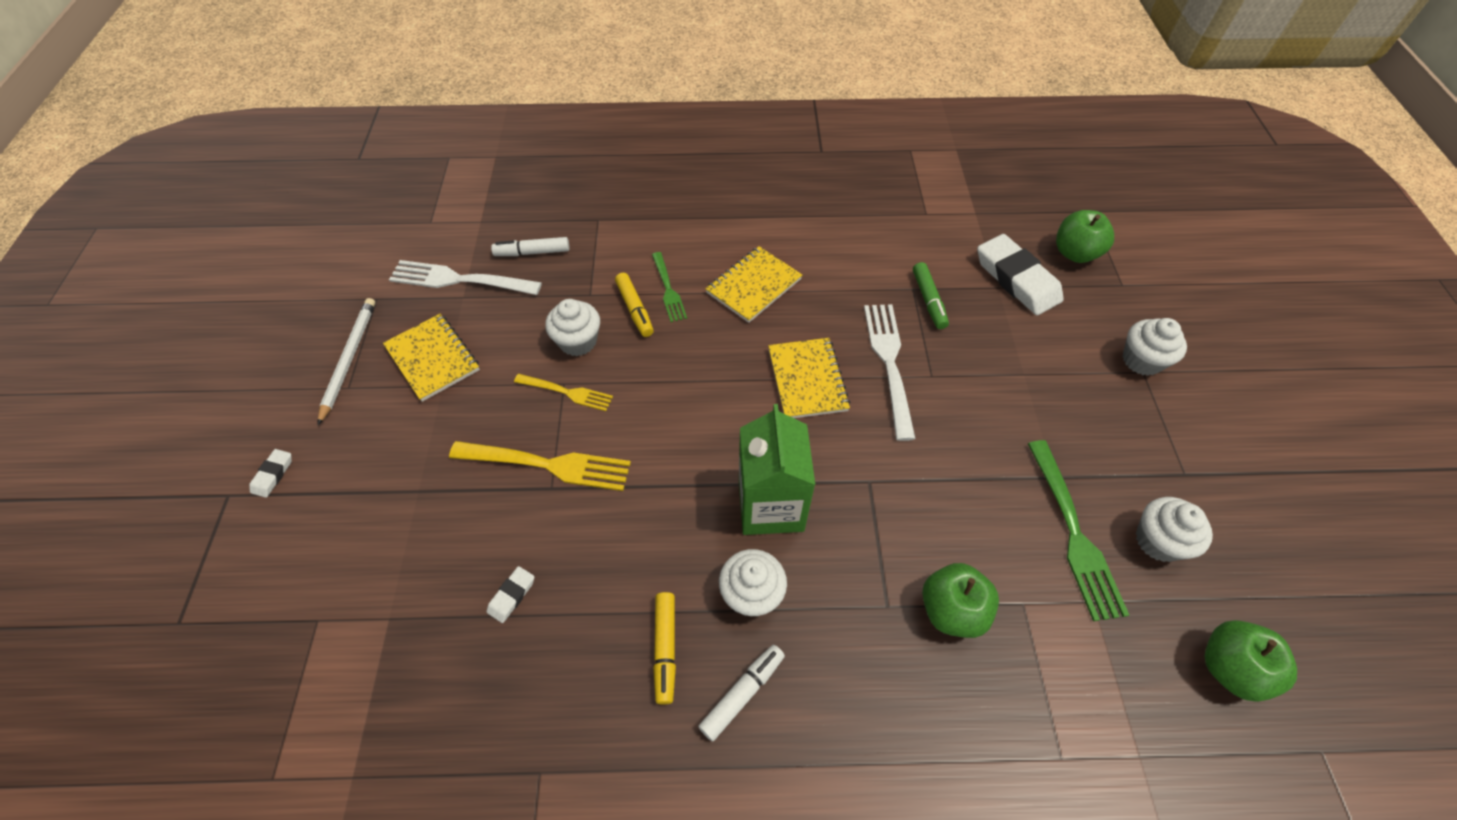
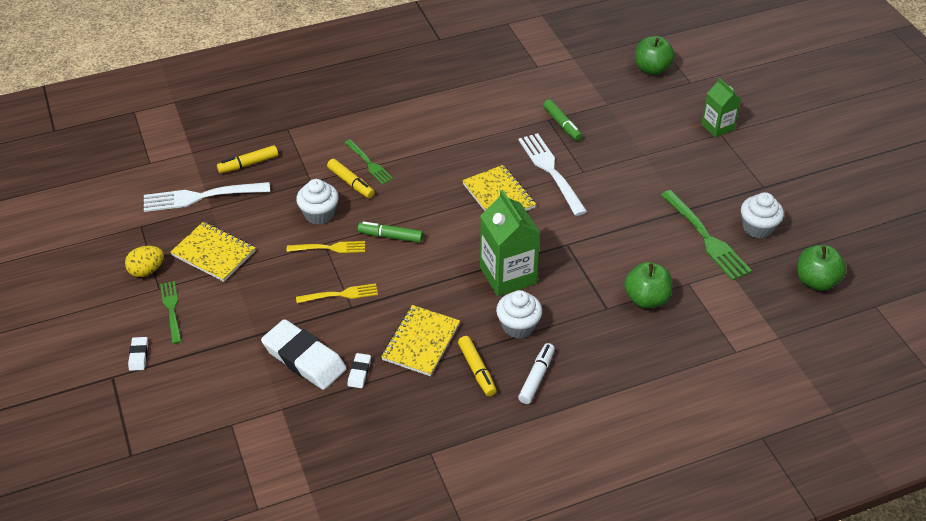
camera: 20 degrees left, 10 degrees down
(345, 422) = (172, 310): none -> green fork
(349, 359) = (147, 270): white pencil -> yellow egg
(532, 252) = (248, 164): white marker -> yellow marker
(546, 465) = (340, 295): yellow fork -> yellow fork, size x0.60
(647, 398) = (390, 236): none -> green marker
(753, 286) = (432, 146): yellow notebook -> yellow notebook (421, 342)
(1016, 279) = (618, 96): white eraser -> white eraser (304, 359)
(1141, 360) = (717, 127): white cupcake -> green carton

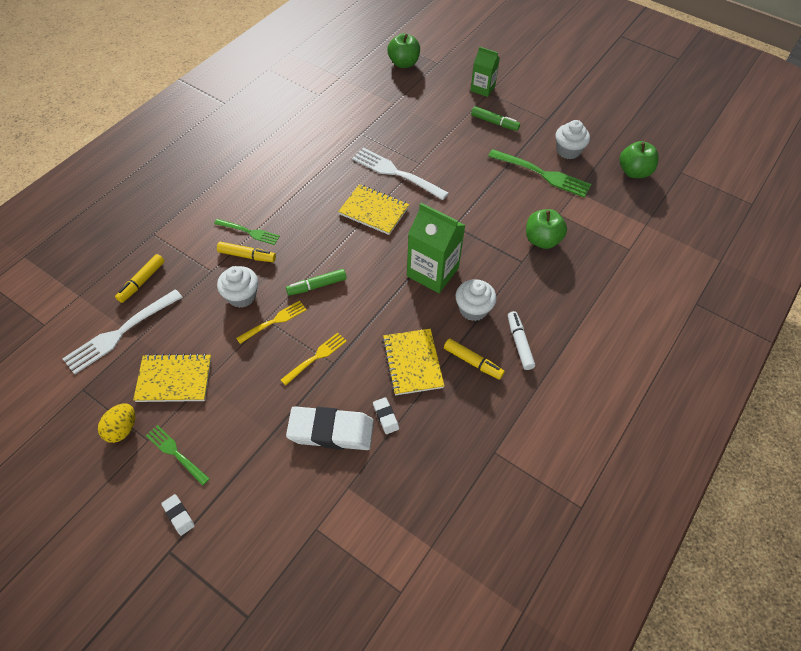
camera: 35 degrees left, 10 degrees up
(562, 124) = (375, 133): green marker -> green marker (494, 122)

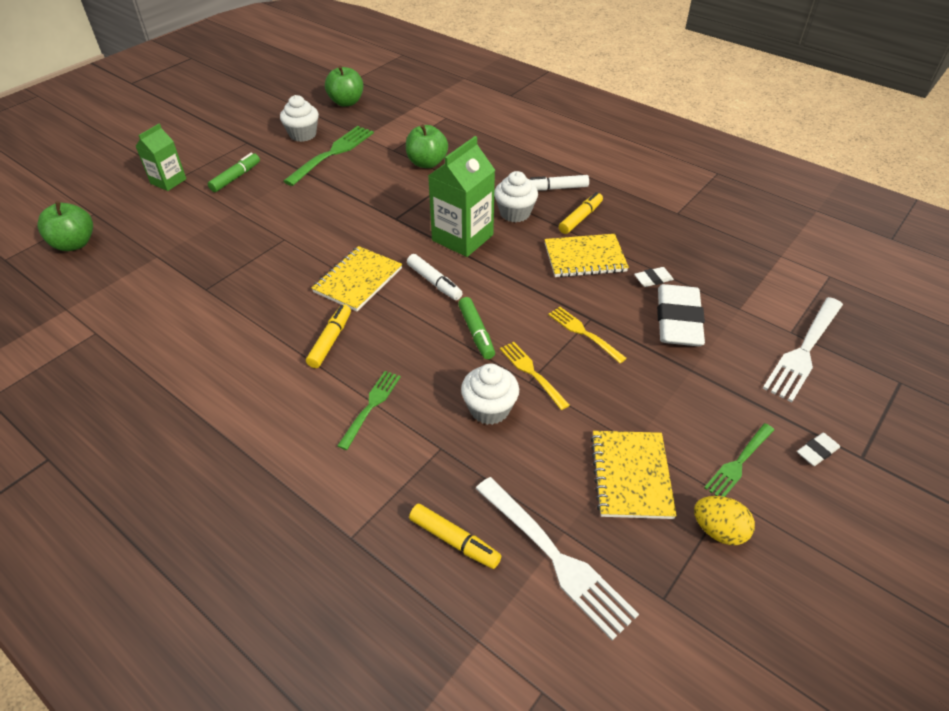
camera: 85 degrees left, 10 degrees down
(247, 256) = (417, 406): yellow marker -> yellow marker (330, 340)
(373, 257) = (434, 282): none -> white marker
(397, 173) = (296, 258): white fork -> white fork (804, 350)

